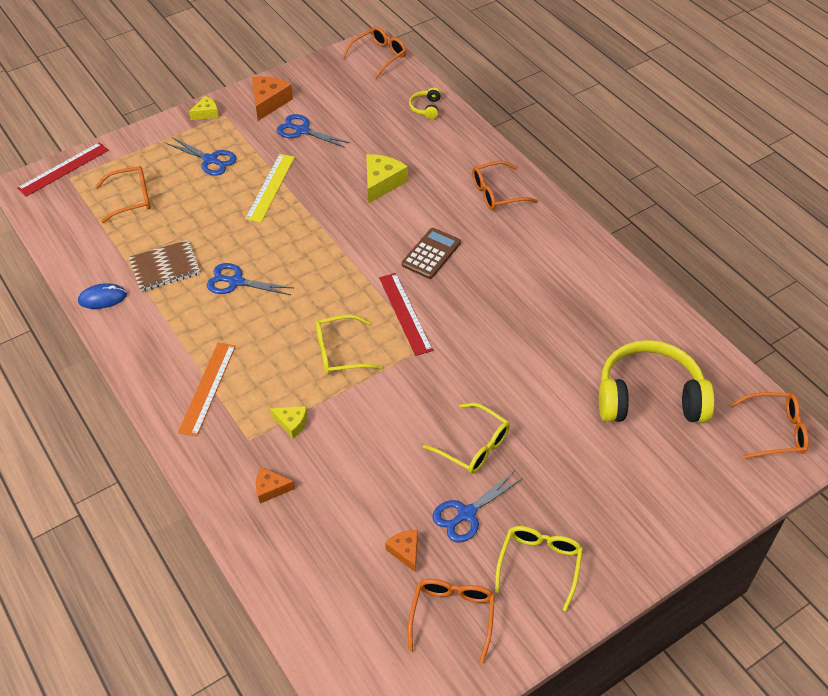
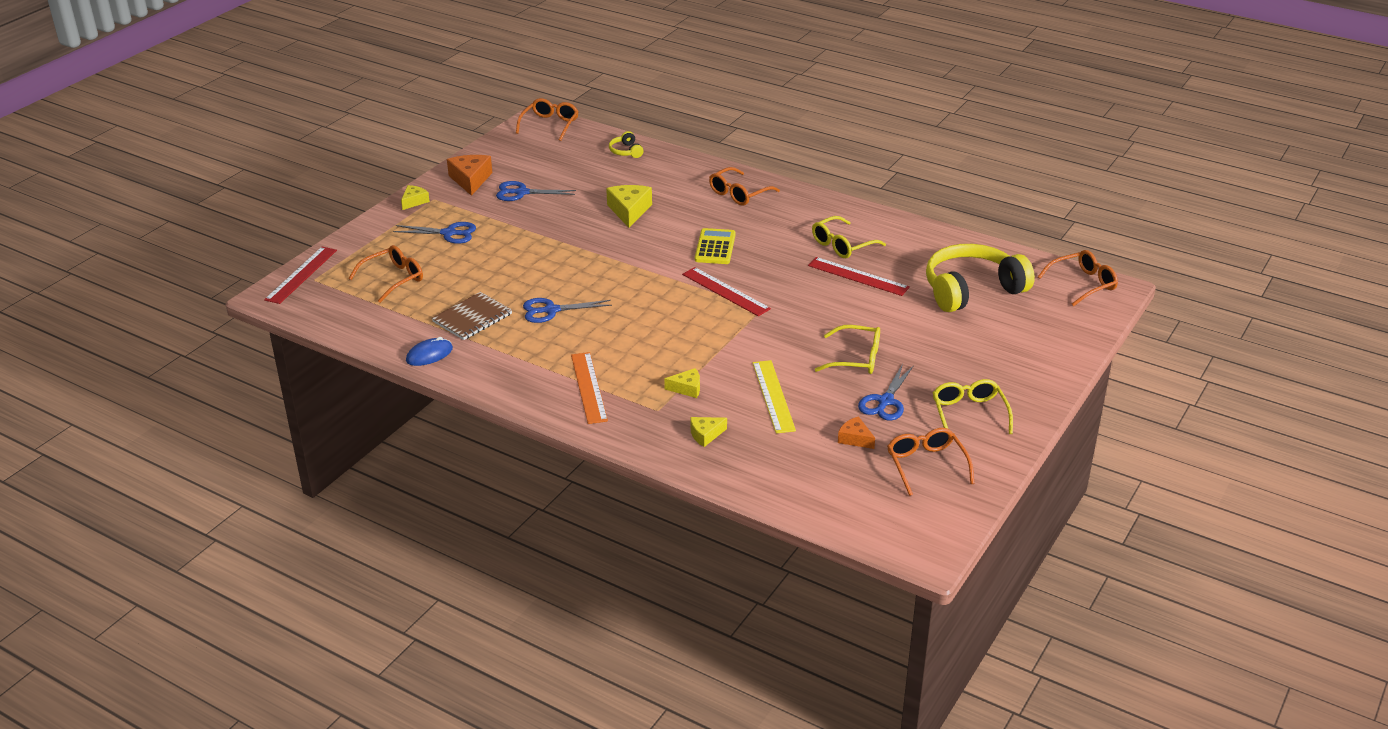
camera: 25 degrees left, 15 degrees down
(270, 187) = (526, 238): yellow ruler -> yellow ruler (773, 396)
(271, 488) = (705, 435): orange cheese -> yellow cheese
(340, 352) = (689, 332): yellow glasses -> yellow glasses (842, 245)
(431, 254) = (715, 247): brown calculator -> yellow calculator
(544, 338) = (858, 276): none -> red ruler

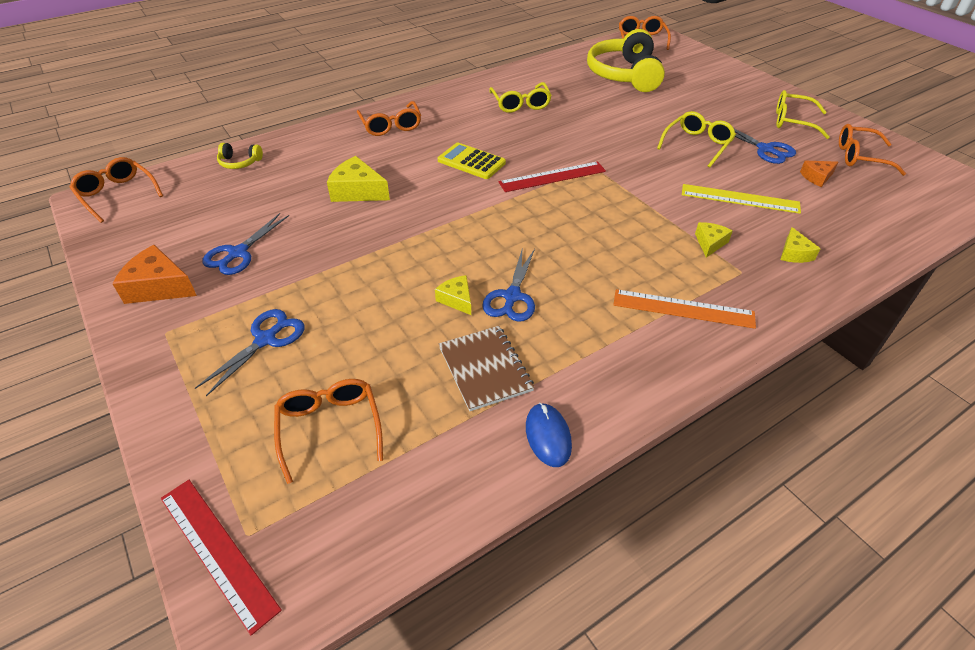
camera: 65 degrees left, 10 degrees up
(414, 201) = (149, 353): yellow cheese -> yellow cheese (456, 299)
(858, 276) = (573, 111): red ruler -> none

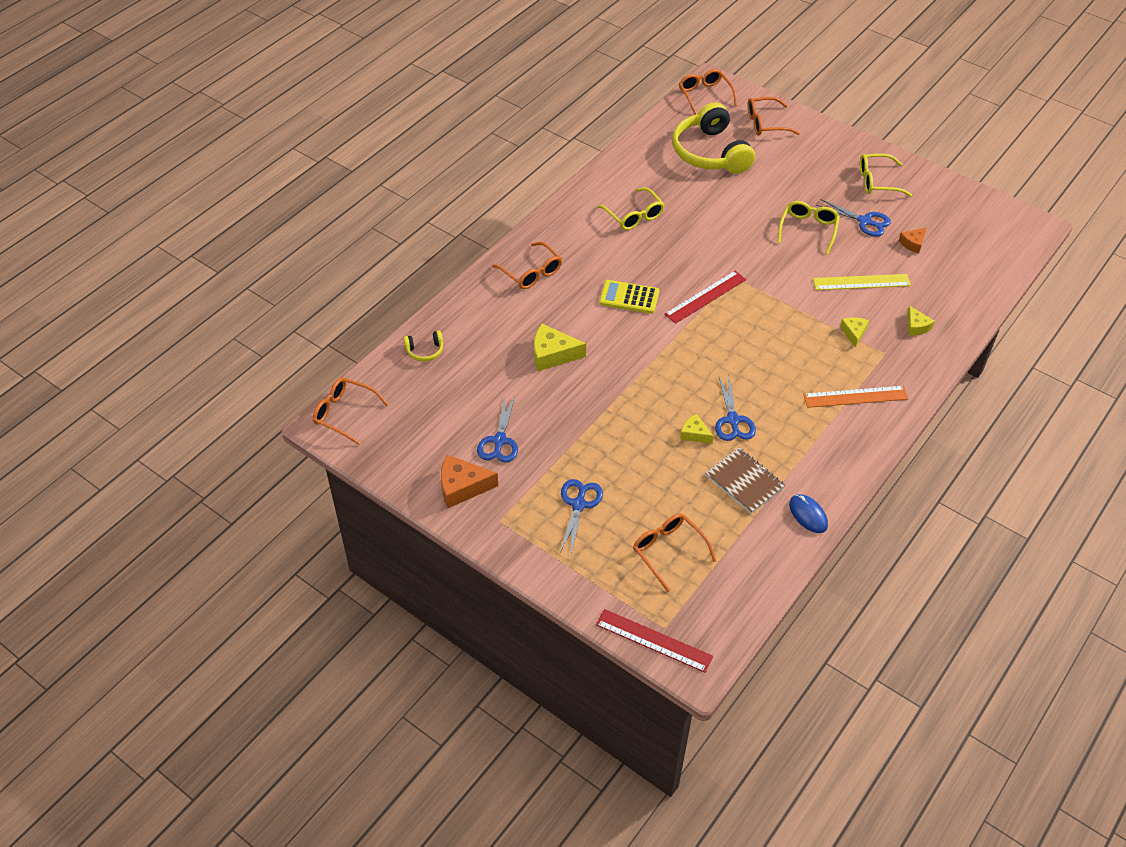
camera: 20 degrees left, 5 degrees up
(860, 157) = (940, 212): orange glasses -> orange glasses (765, 123)

